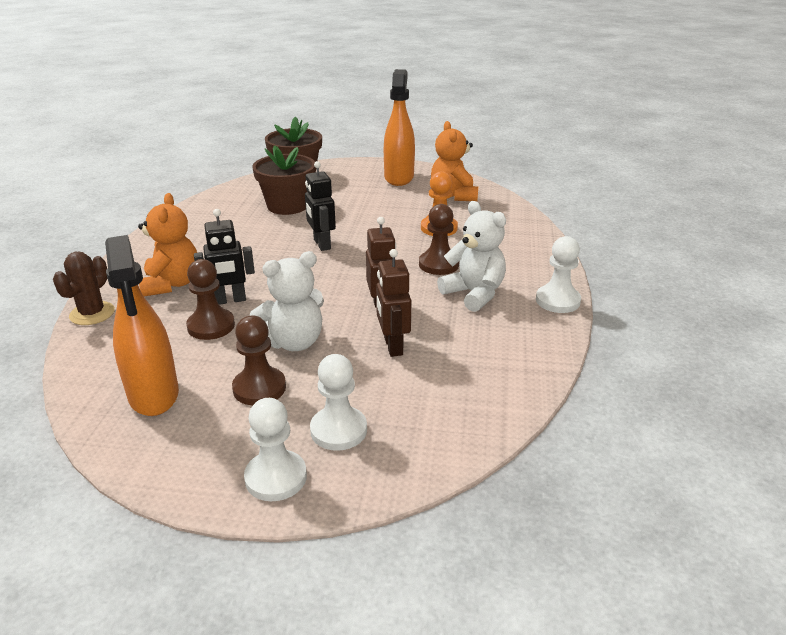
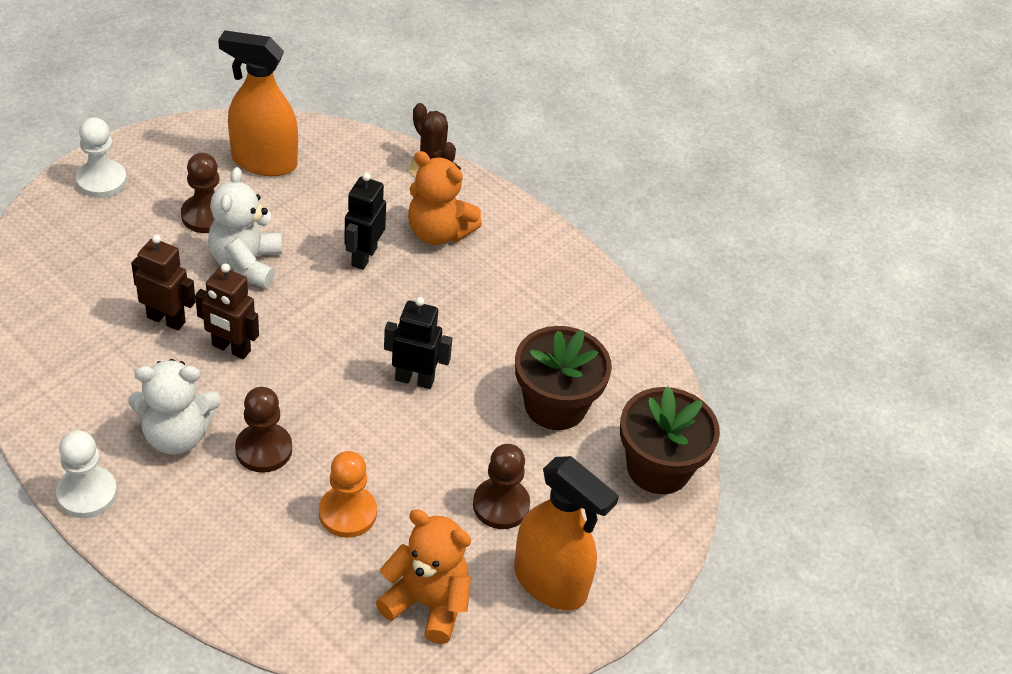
camera: 120 degrees right, 15 degrees up
(211, 326) = (330, 227): brown pawn -> brown pawn (501, 505)
(338, 430) = (107, 231): white pawn -> none

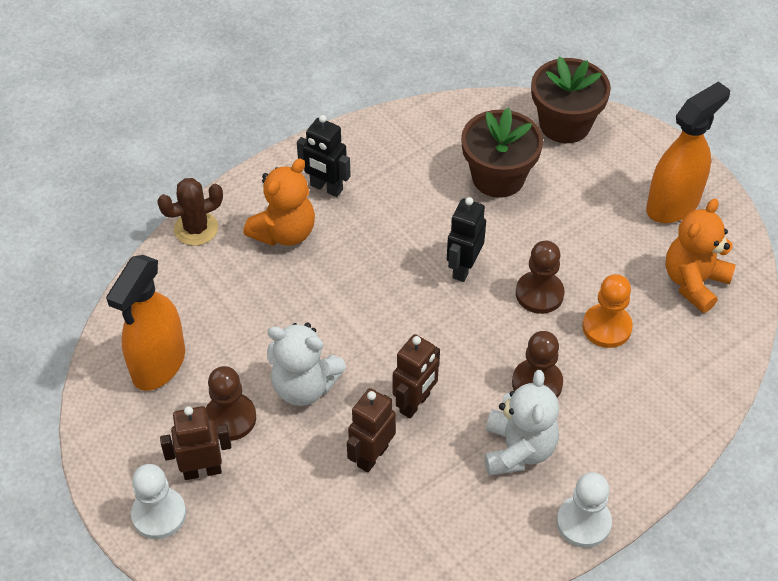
camera: 75 degrees left, 5 degrees up
(148, 203) = (202, 470): none -> brown robot
(363, 256) = (308, 292): black robot -> black robot (326, 188)
(501, 505) = (599, 225): brown pawn -> brown pawn (539, 294)

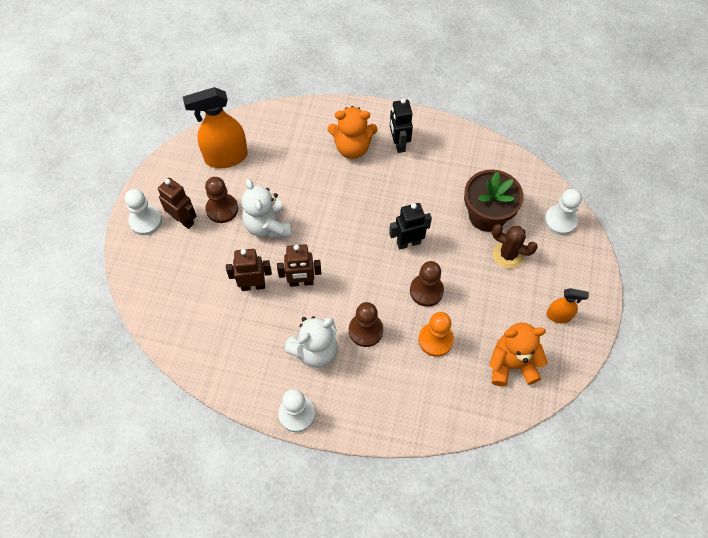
camera: 50 degrees right, 10 degrees up
(196, 229) = (318, 110): brown cactus -> brown cactus (508, 255)
(564, 124) = (560, 221): brown flower pot -> white pawn
(673, 204) = (559, 316): orange spray bottle -> orange spray bottle, size x0.52

